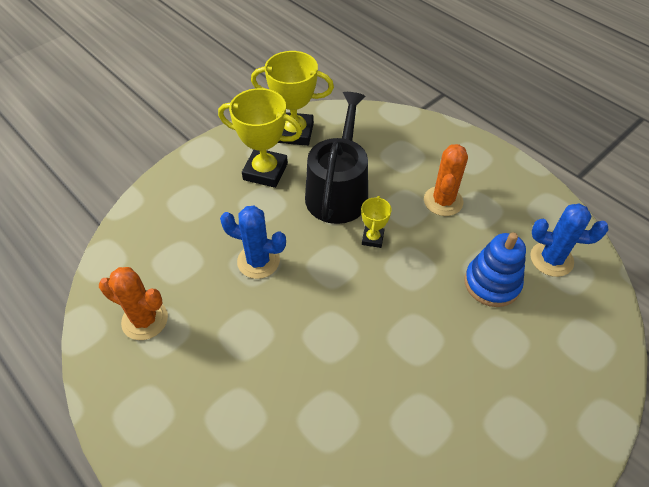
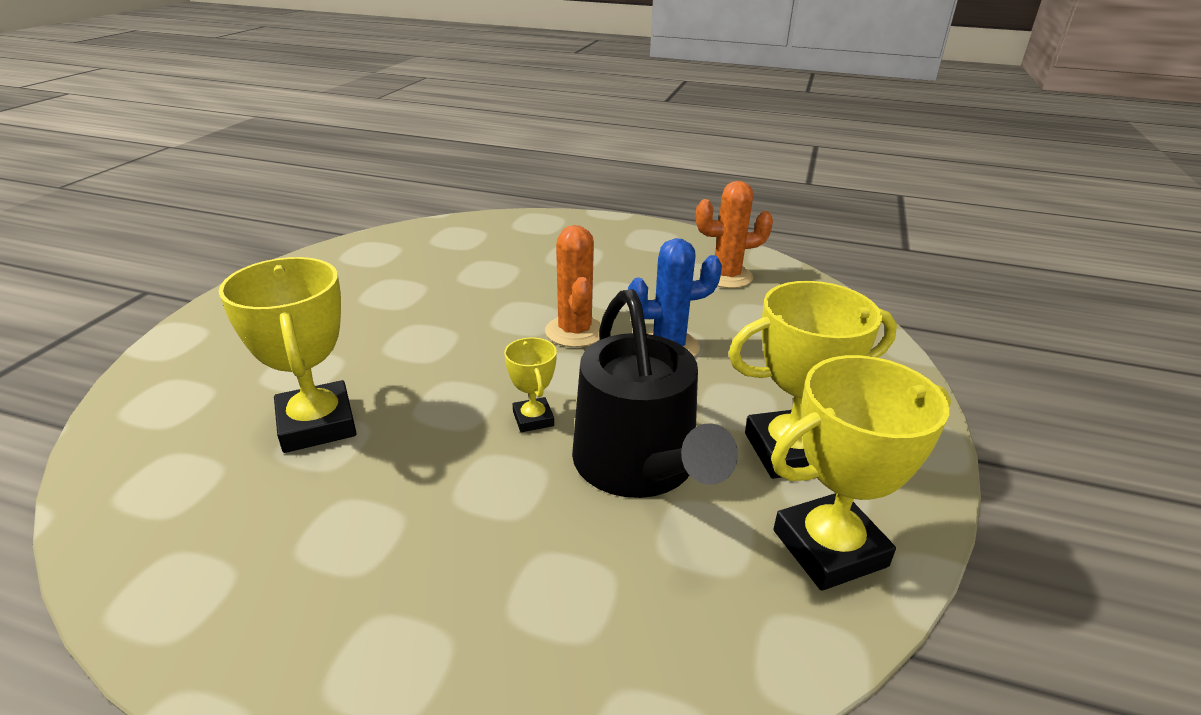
camera: 150 degrees right, 20 degrees down
(443, 201) = (431, 522): orange cactus -> orange cactus (575, 331)
(492, 283) = (317, 424): blue stacking toy -> yellow trophy
(551, 259) = (198, 492): blue cactus -> none

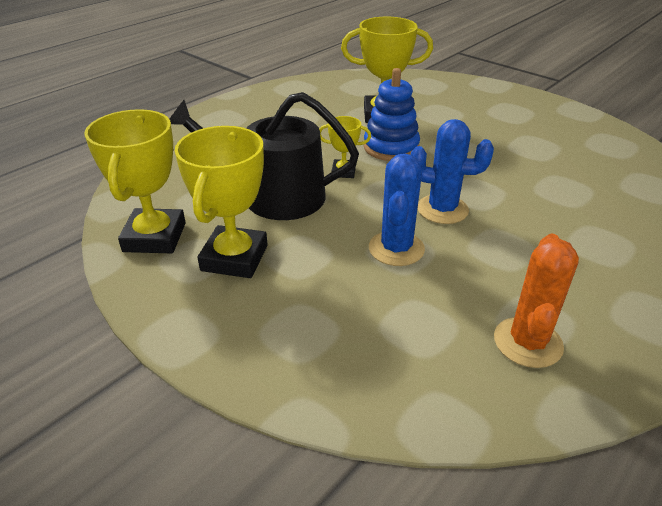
camera: 115 degrees right, 5 degrees up
(438, 393) = (391, 147): none -> blue stacking toy
(575, 331) = (442, 209): orange cactus -> blue cactus

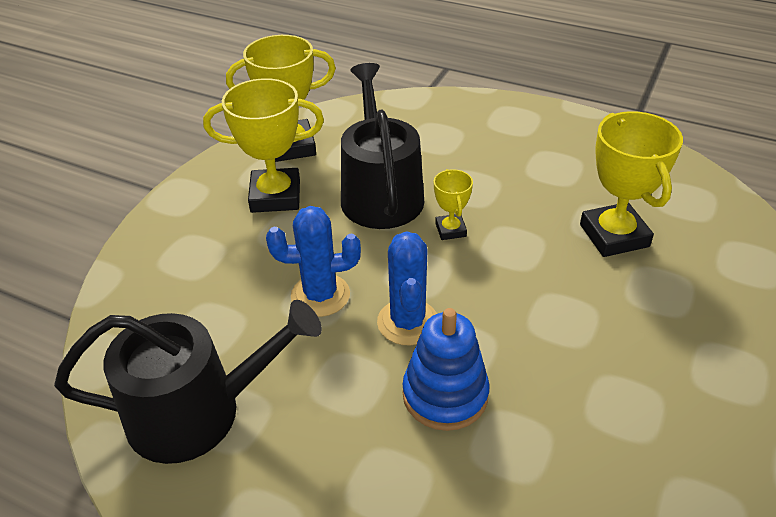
camera: 75 degrees right, 5 degrees up
(391, 147) = (529, 257): blue stacking toy -> blue stacking toy (445, 395)
(527, 342) = (198, 412): orange cactus -> black watering can

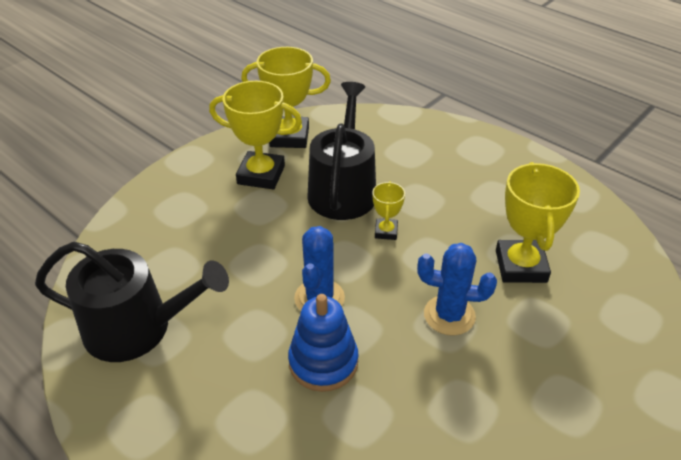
camera: 15 degrees right, 0 degrees up
(320, 295) = (262, 261): blue cactus -> blue cactus (449, 315)

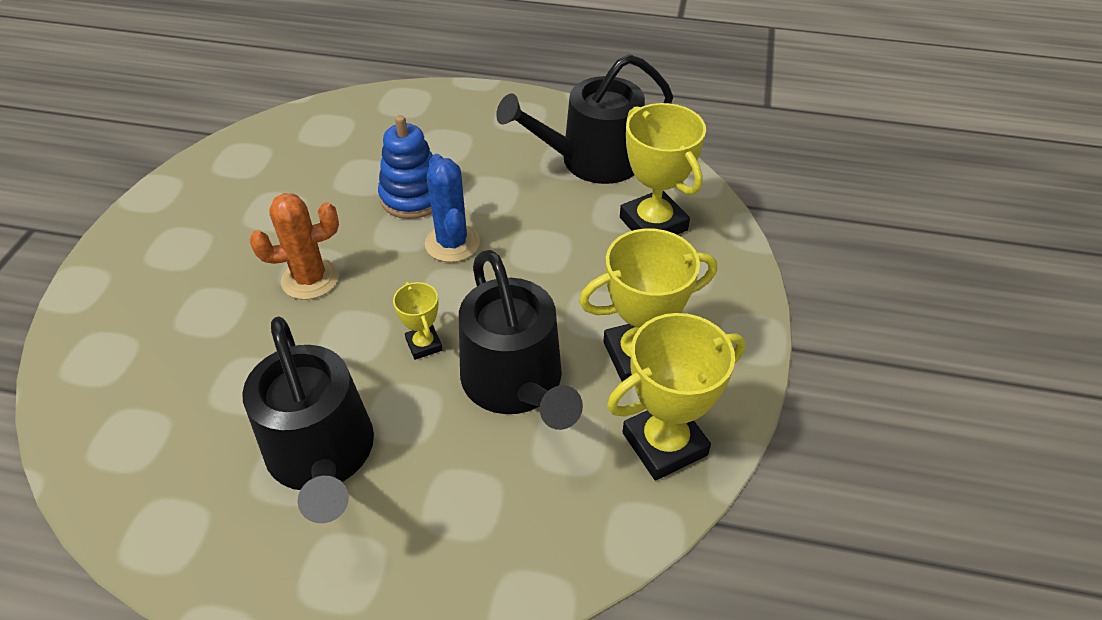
camera: 150 degrees right, 5 degrees up
(449, 315) = (310, 279): blue cactus -> orange cactus
(475, 197) = (322, 455): none -> black watering can
(520, 266) = (238, 368): yellow trophy -> yellow trophy (653, 224)

